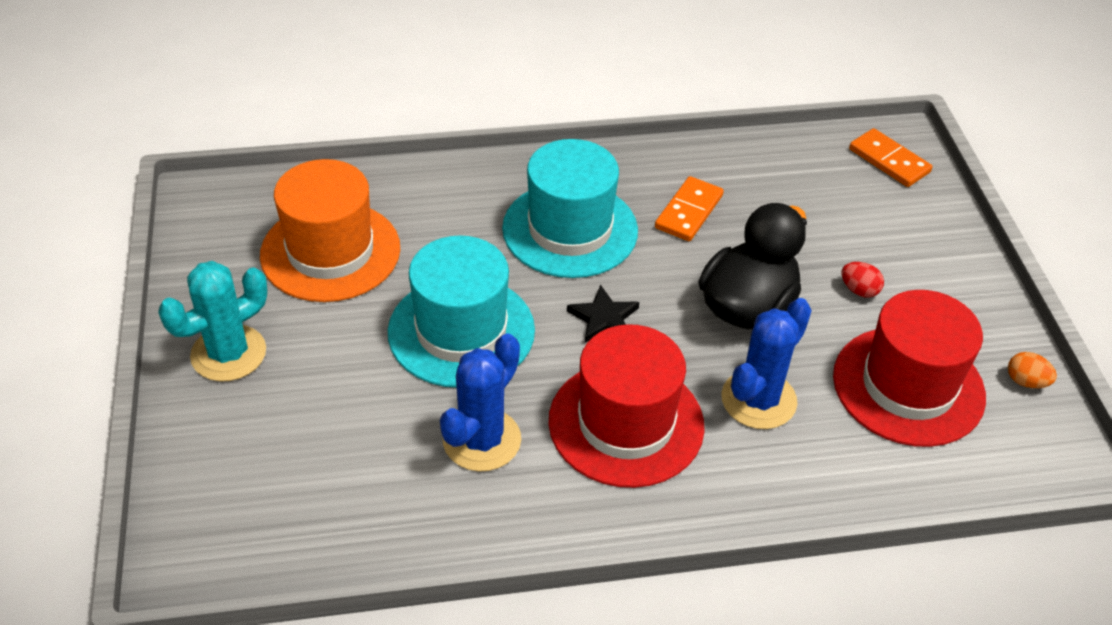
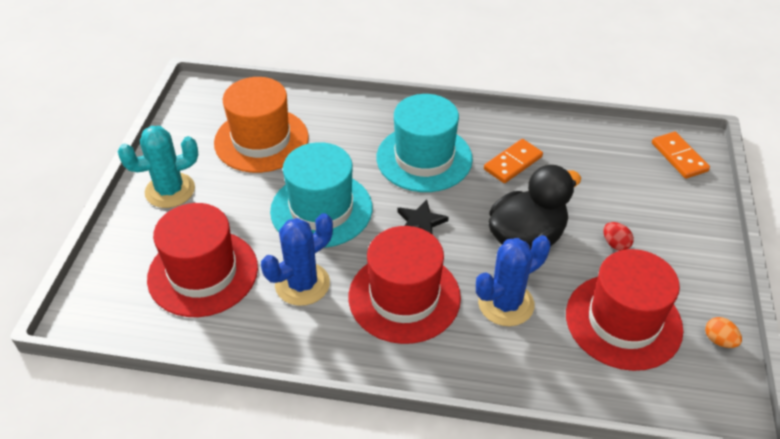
camera: 20 degrees right, 0 degrees up
(333, 459) = (203, 273): none -> red hat

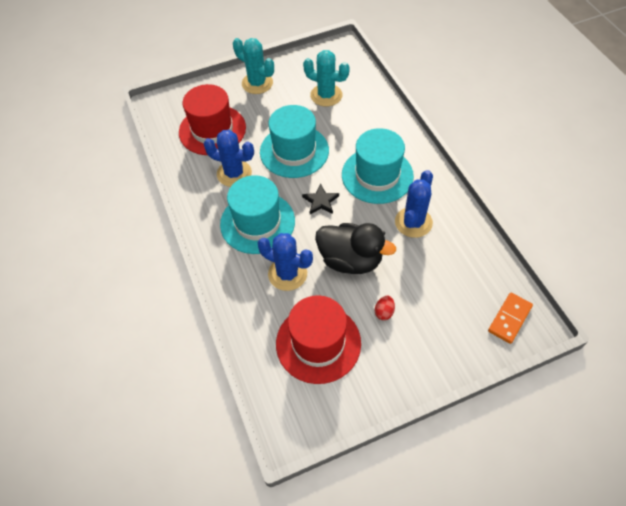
camera: 60 degrees right, 10 degrees up
(261, 140) = (326, 95): orange hat -> turquoise cactus
(404, 297) = (257, 222): red hat -> turquoise hat
(513, 163) = (413, 222): orange domino -> blue cactus
(719, 340) = (341, 407): orange egg -> none

